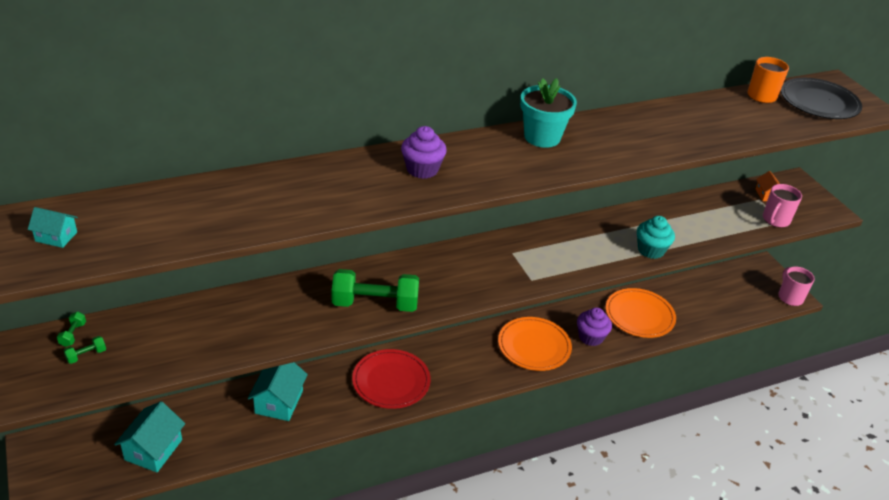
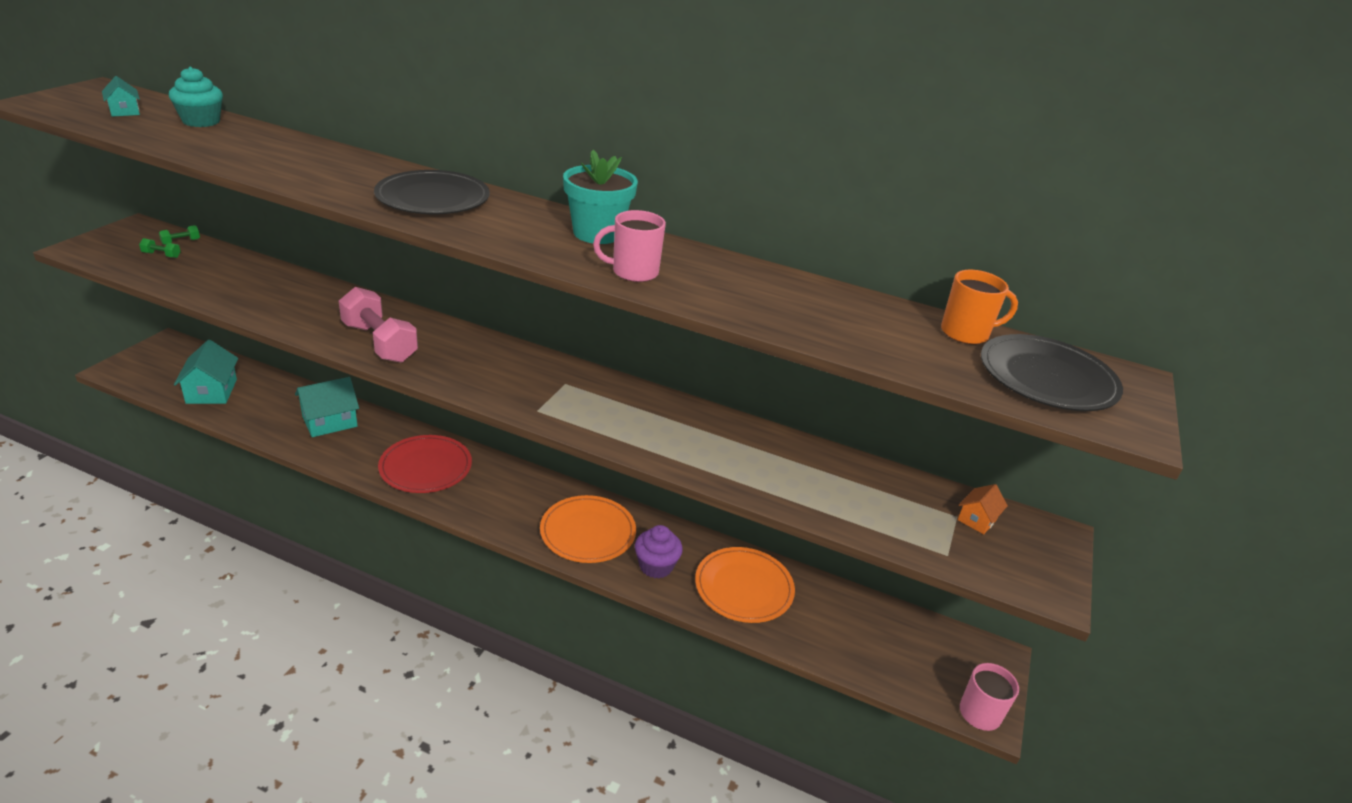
camera: 45 degrees right, 5 degrees down
(153, 449) = (211, 391): turquoise house -> turquoise house turned 75 degrees counterclockwise
(375, 304) = (379, 342): green dumbbell -> pink dumbbell
(422, 169) = (433, 198): purple cupcake -> black plate
(651, 250) = (710, 468): turquoise cupcake -> turquoise cupcake (201, 121)
(775, 220) = (937, 546): pink mug -> pink mug (633, 272)

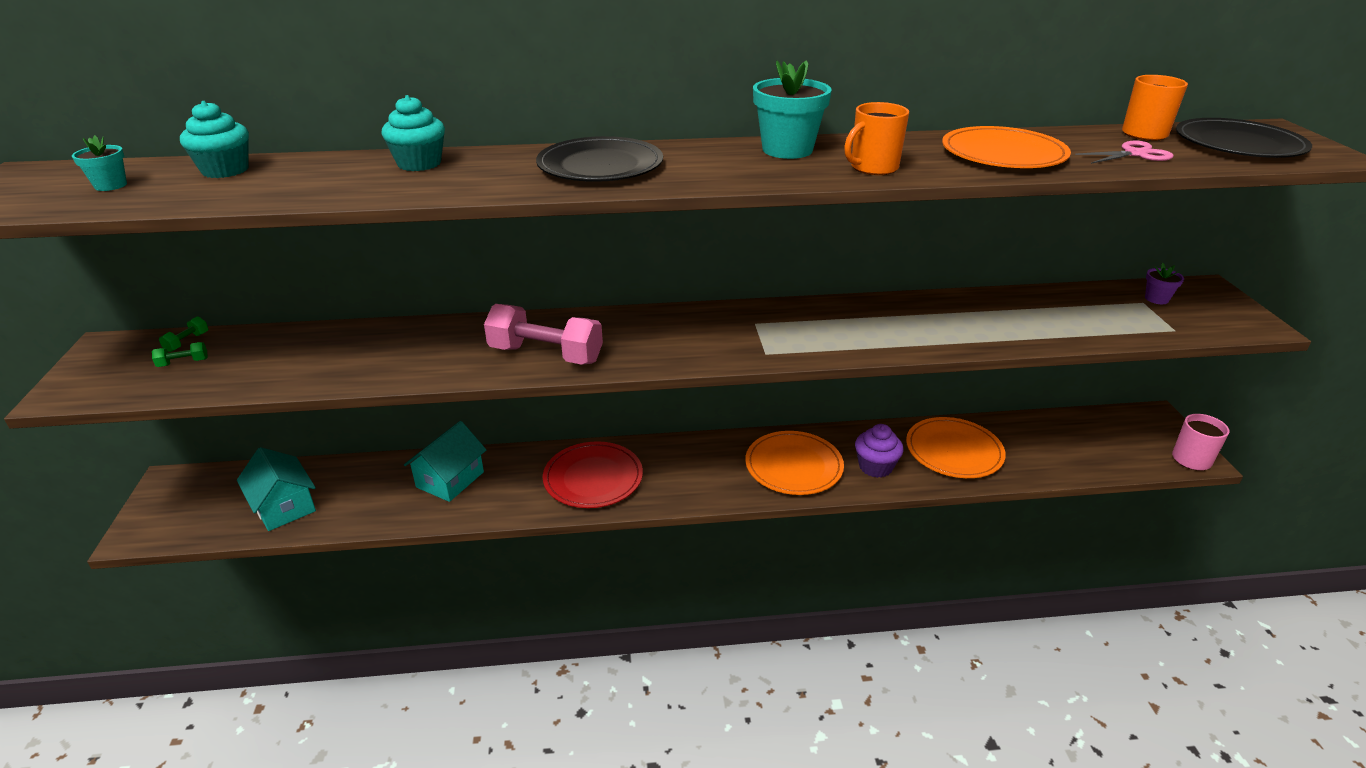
camera: 25 degrees left, 0 degrees up
(124, 111) = (110, 185): turquoise house -> turquoise flower pot
(319, 155) = (419, 163): none -> turquoise cupcake
(633, 272) = (873, 168): pink mug -> orange mug
(777, 301) = (1003, 153): none -> orange plate
(907, 347) = (1135, 154): none -> pink scissors
(977, 519) = (1156, 299): orange house -> purple flower pot

